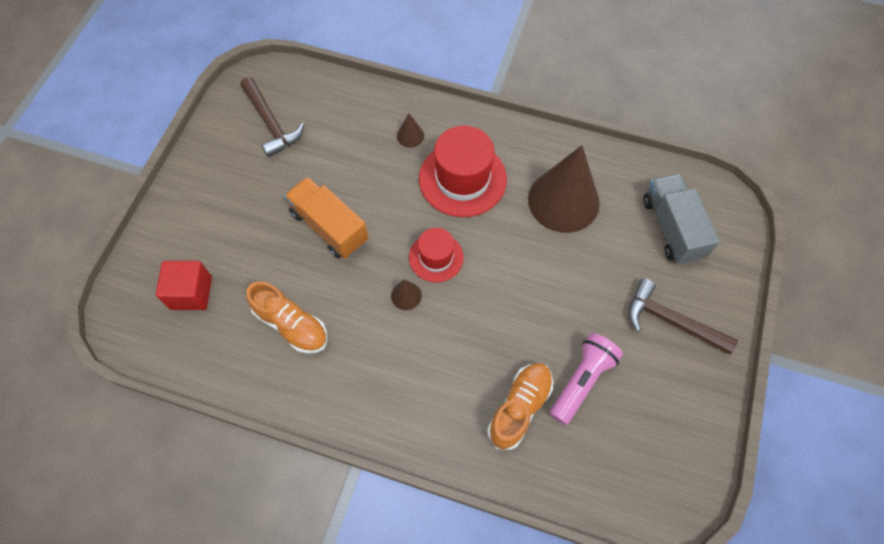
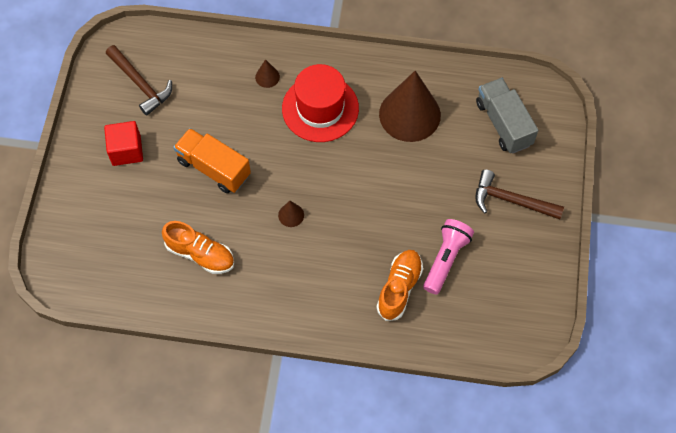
camera: 10 degrees left, 0 degrees up
(191, 293) = (109, 242): red cube -> red cube (126, 150)
(436, 257) = (310, 179): red hat -> none

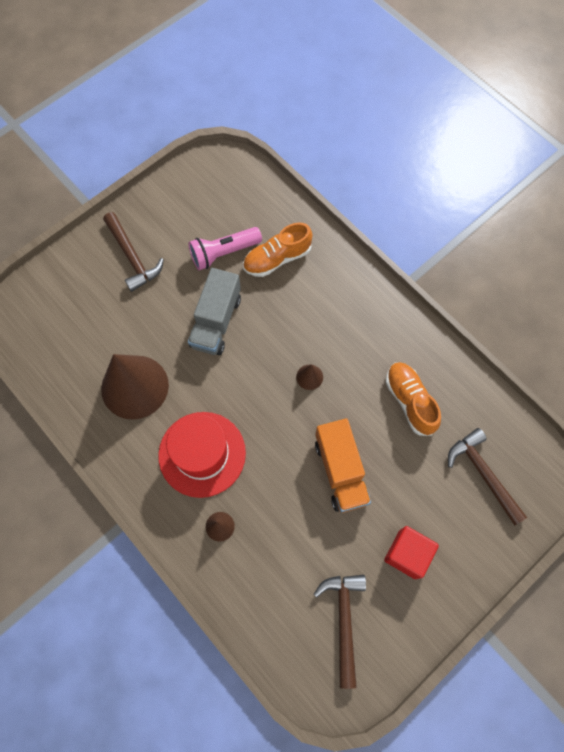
camera: 140 degrees left, 5 degrees up
(107, 242) = (483, 474): none -> brown hammer
(503, 123) = (72, 319): grey truck -> grey truck (216, 322)

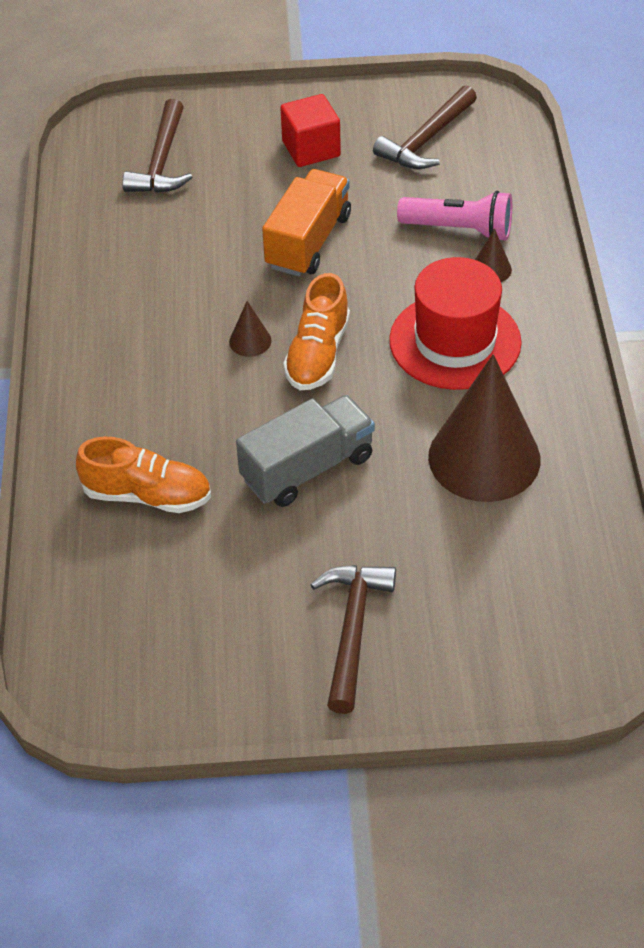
camera: 140 degrees left, 20 degrees down
(223, 253) = (213, 550): pink flashlight -> pink flashlight (459, 230)
(410, 401) = (162, 255): orange shoe -> orange shoe (318, 354)

